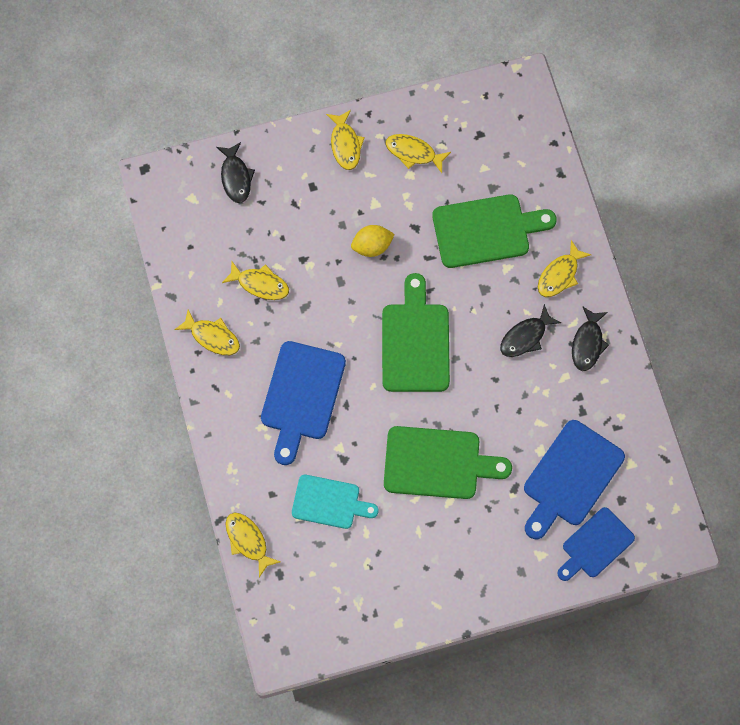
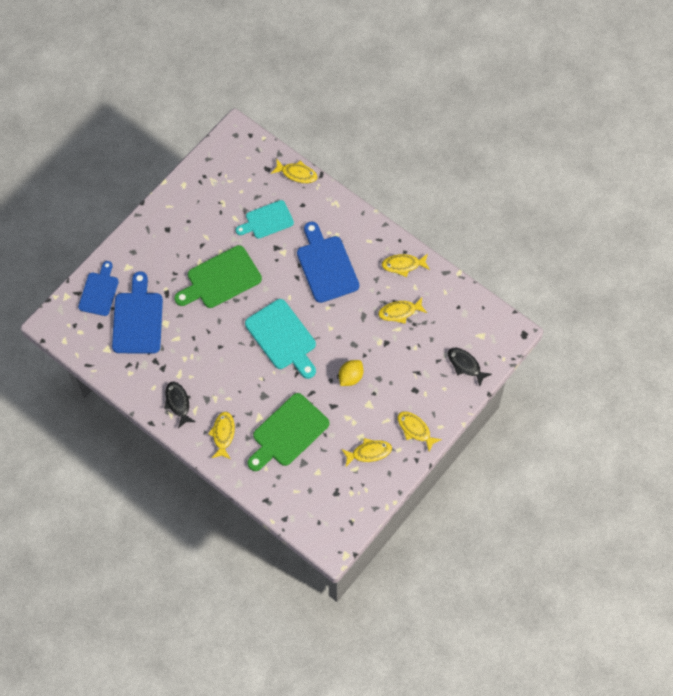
camera: 145 degrees right, 5 degrees down
(415, 342) = (282, 337): green cutting board -> turquoise cutting board
(525, 337) = (218, 383): black fish -> none

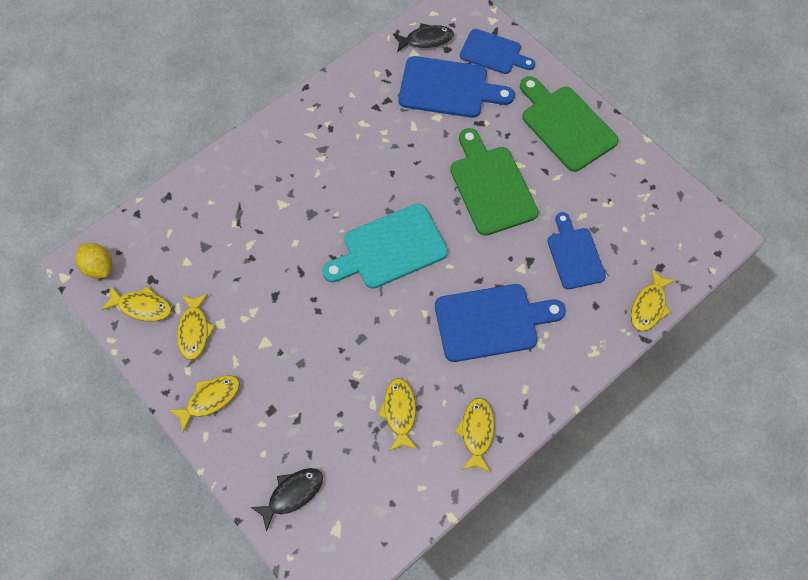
camera: 100 degrees right, 0 degrees up
(178, 403) = (324, 117): black fish -> black fish (426, 40)
(223, 434) = (270, 161): yellow fish -> yellow fish (142, 307)
(267, 220) = (574, 255): turquoise cutting board -> blue cutting board
(288, 432) = (251, 234): green cutting board -> green cutting board (565, 125)
(350, 377) = (311, 325): yellow lemon -> yellow lemon (99, 267)

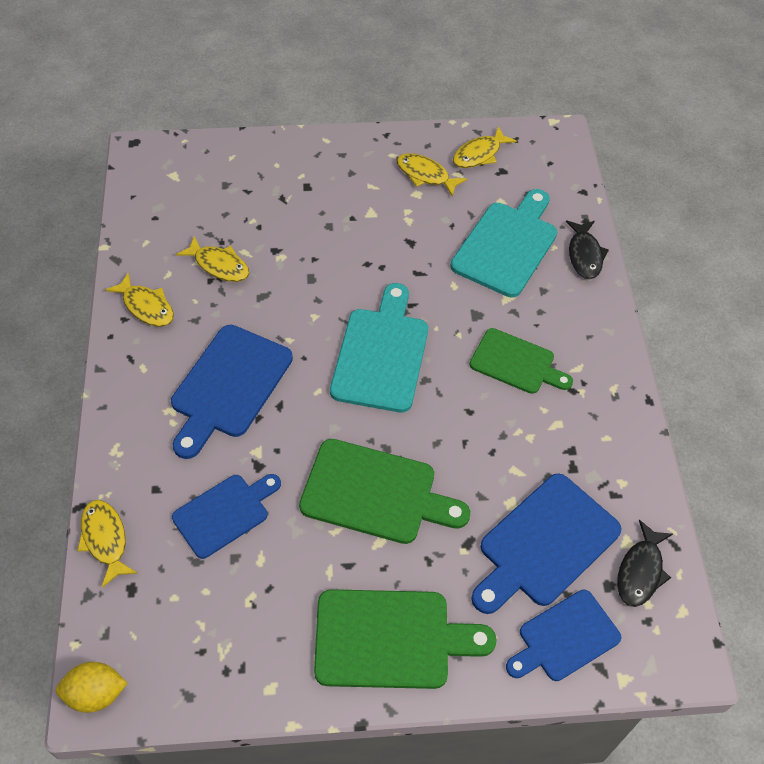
camera: 125 degrees right, 10 degrees down
(99, 267) = (544, 145): yellow lemon -> yellow lemon (96, 694)
(210, 399) = (354, 156): yellow fish -> none
(230, 232) = (507, 245): none -> turquoise cutting board
(292, 494) = (227, 165): black fish -> black fish (584, 255)
(333, 168) = (516, 363): none -> green cutting board
(574, 255) = (225, 513): blue cutting board -> blue cutting board turned 60 degrees counterclockwise

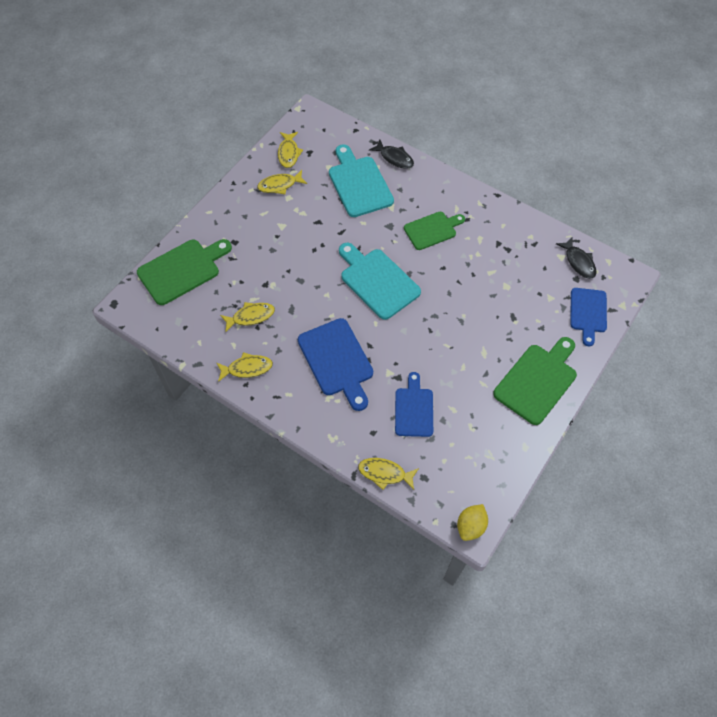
camera: 50 degrees left, 5 degrees up
(375, 493) = (456, 337): green cutting board -> green cutting board (182, 270)
(544, 544) = (537, 288): blue cutting board -> none

